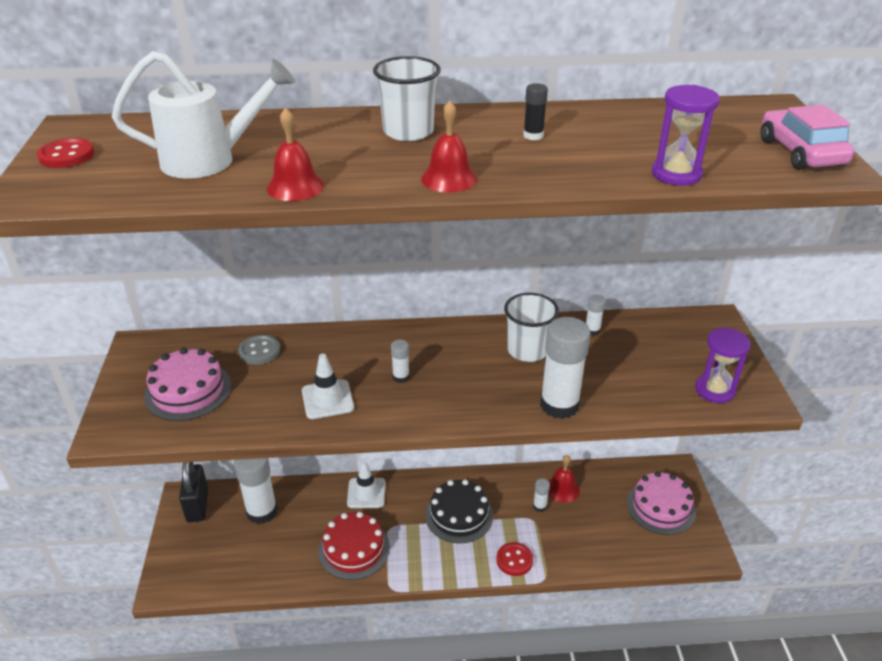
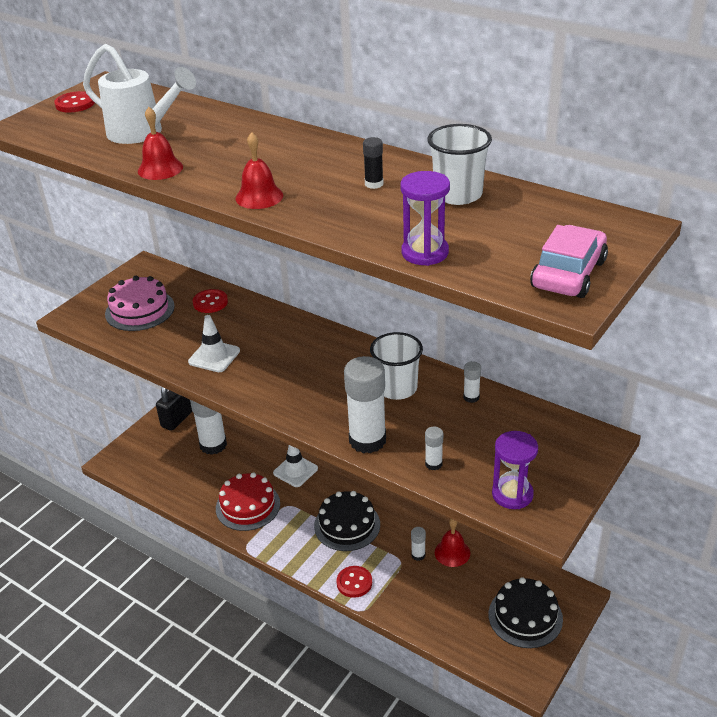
camera: 40 degrees right, 0 degrees up
(259, 351) = (210, 302): grey button -> red button
(401, 377) = (279, 364): white glue stick -> white glue stick (433, 464)
(408, 132) = (292, 151): white cup -> white cup (458, 194)
(660, 507) = (525, 616): pink cake -> black cake

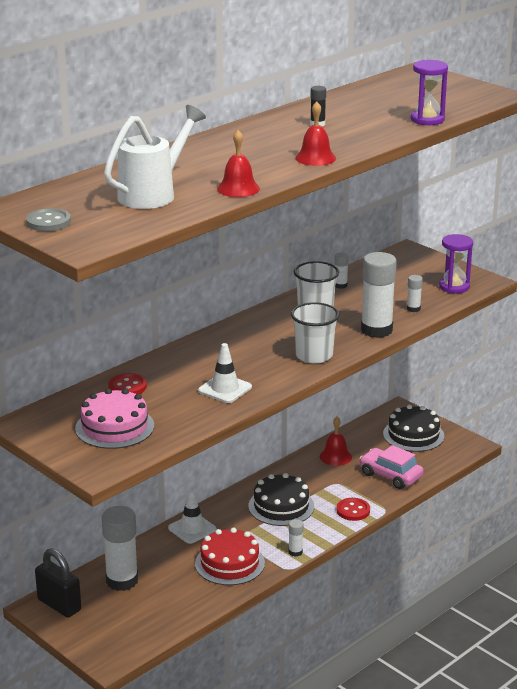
camera: 80 degrees left, 10 degrees down
(75, 104) = (48, 222): red button -> grey button
(418, 555) = (332, 473): white glue stick -> white glue stick (295, 552)
(458, 194) = (350, 104): white cup -> white cup (314, 355)
(568, 274) = (469, 91): pink car -> pink car (390, 475)

